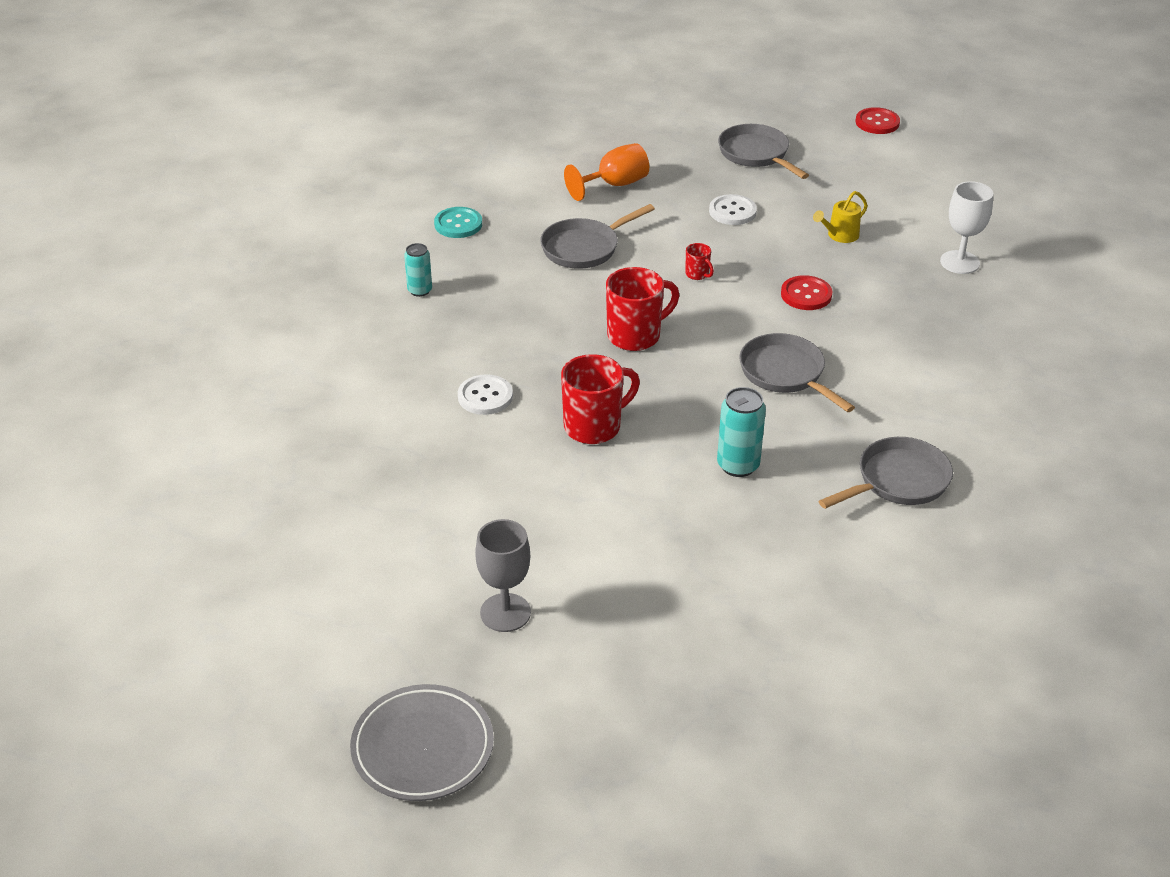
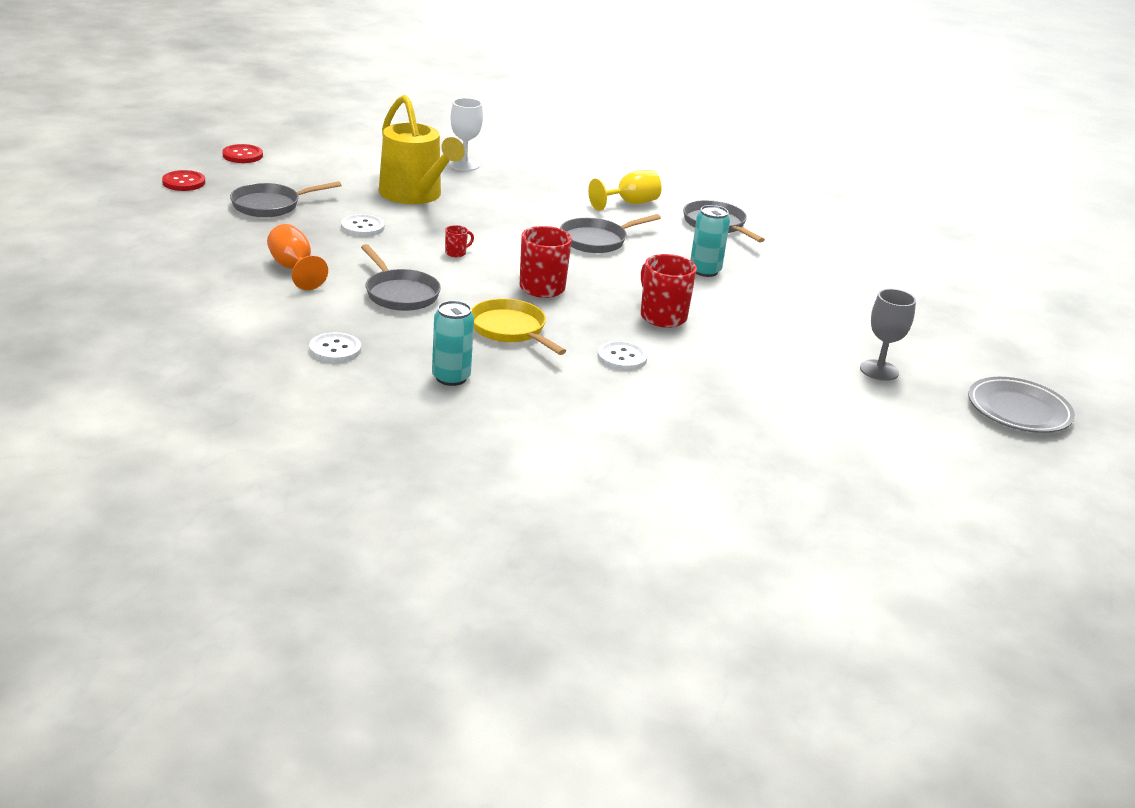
camera: 90 degrees left, 10 degrees down
(420, 290) = (451, 378): turquoise can -> turquoise can, size x1.52
(458, 224) = (335, 350): turquoise button -> white button
(527, 320) = (510, 330): none -> yellow pan
(806, 295) = (495, 219): red button -> red button (184, 182)
(840, 236) = (415, 195): yellow watering can -> yellow watering can, size x2.39
(924, 400) = (630, 203): none -> yellow goblet

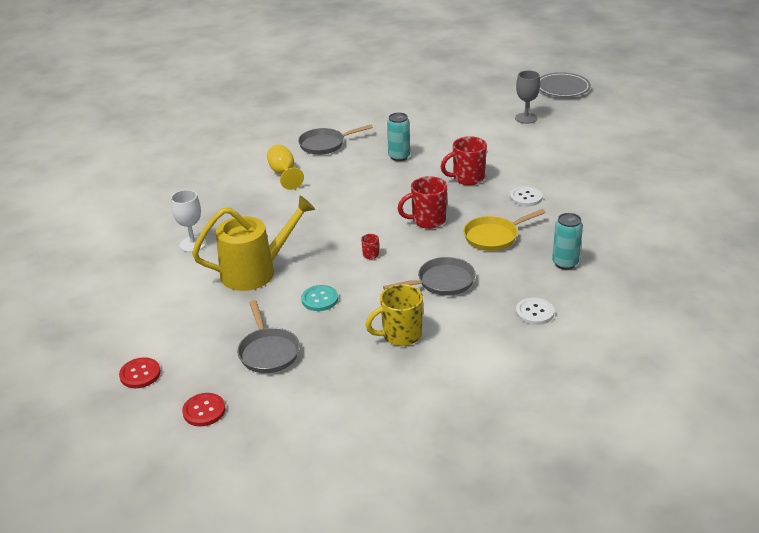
camera: 75 degrees left, 5 degrees up
(293, 269) = (400, 335): orange goblet -> yellow mug
(362, 227) = (319, 299): white button -> turquoise button
(597, 240) = (349, 193): grey pan -> none

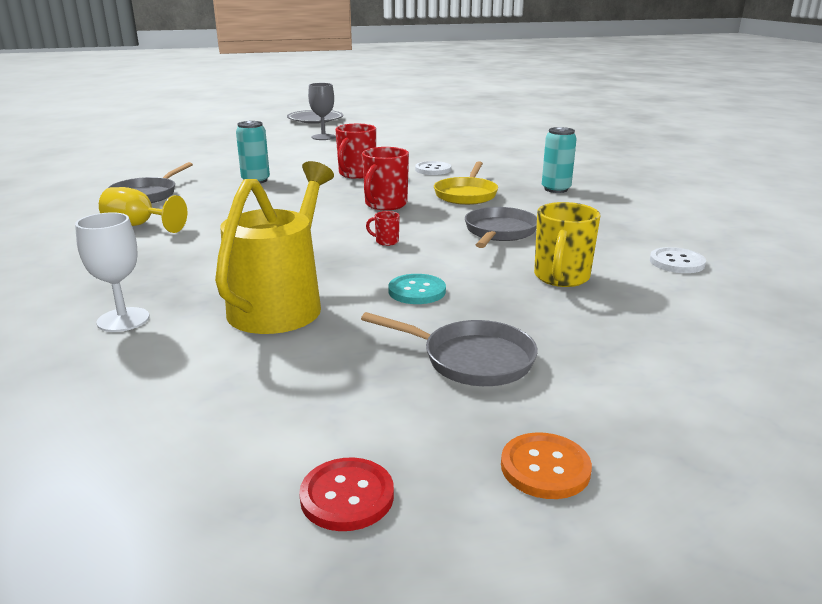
camera: 50 degrees left, 10 degrees down
(204, 411) = (545, 468): red button -> orange button
(534, 312) = (613, 219): white button -> white button (676, 262)

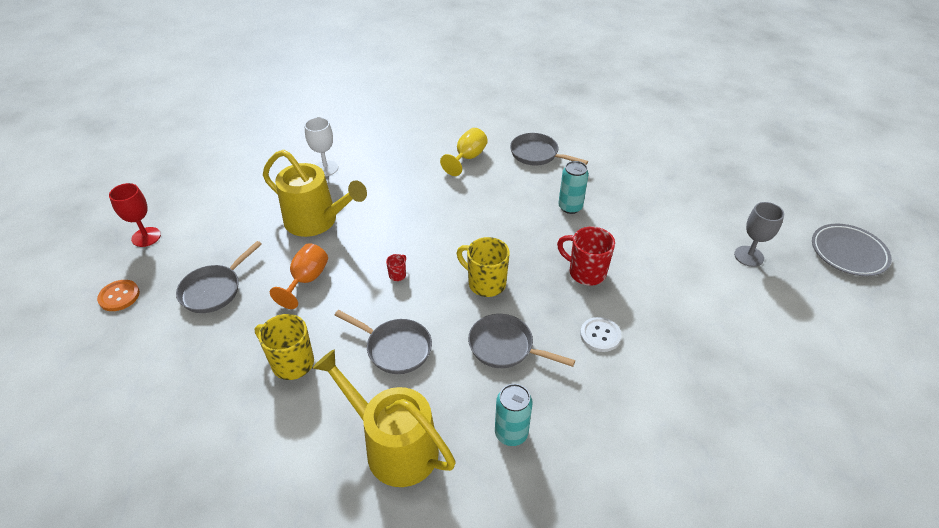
camera: 100 degrees right, 20 degrees up
(347, 496) = (146, 237): red button -> red goblet
(385, 205) = (485, 283): red mug -> yellow mug
(417, 291) = (306, 280): turquoise button -> orange goblet
(466, 194) = (505, 347): yellow pan -> grey pan
(611, 222) = (393, 446): none -> yellow watering can
(676, 262) = (283, 457): white button -> none

